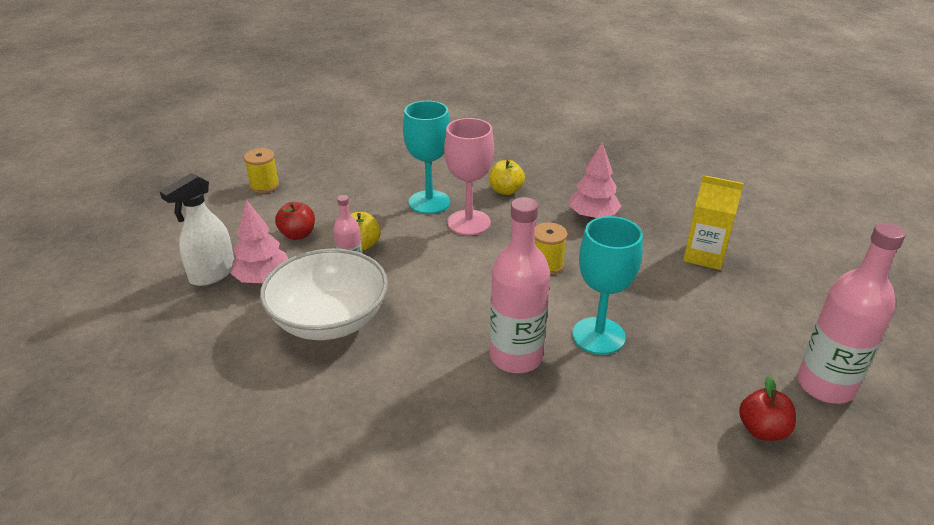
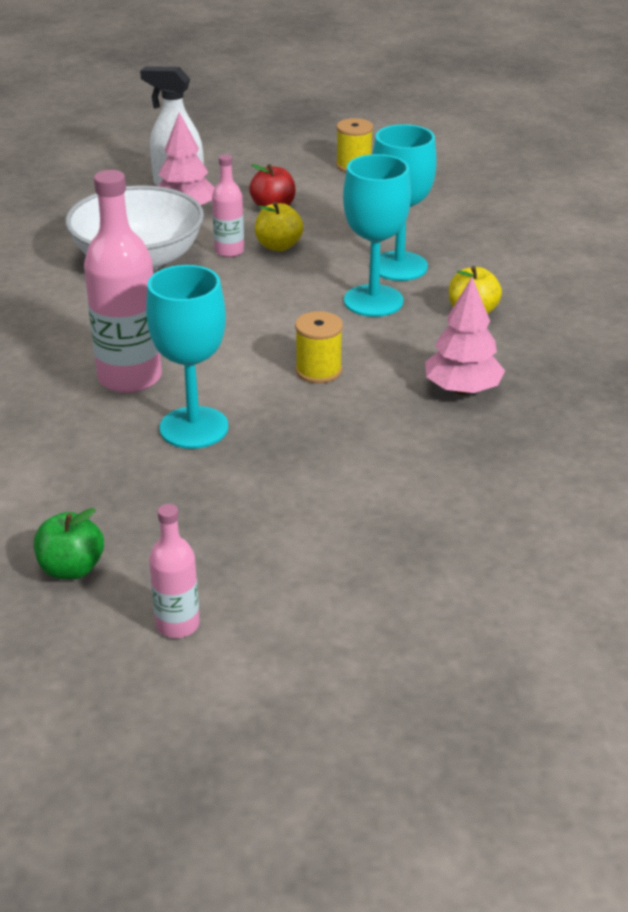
camera: 70 degrees right, 0 degrees up
(469, 223) = (373, 301): pink goblet -> turquoise goblet
(704, 255) = (429, 499): yellow carton -> none
(762, 430) = (71, 569): red apple -> green apple
(825, 385) = (177, 624): pink bottle -> pink bottle, size x0.54

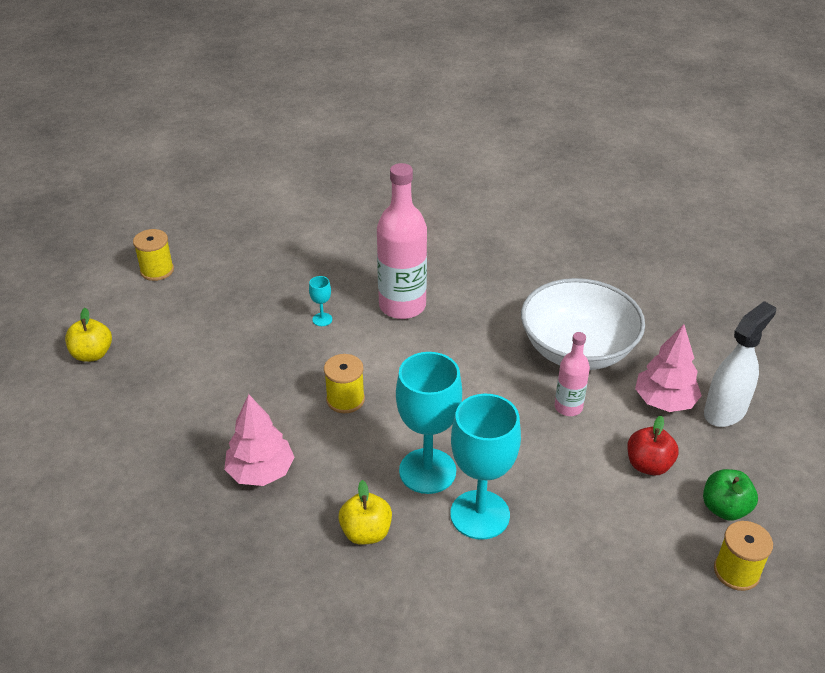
camera: 115 degrees right, 5 degrees up
(71, 569) = (232, 246): green apple -> green apple (724, 508)
(177, 624) = (157, 270): pink bottle -> yellow spool
(194, 428) = (322, 319): turquoise goblet -> turquoise goblet, size x0.41
(278, 246) = (562, 442): yellow apple -> yellow apple (92, 354)

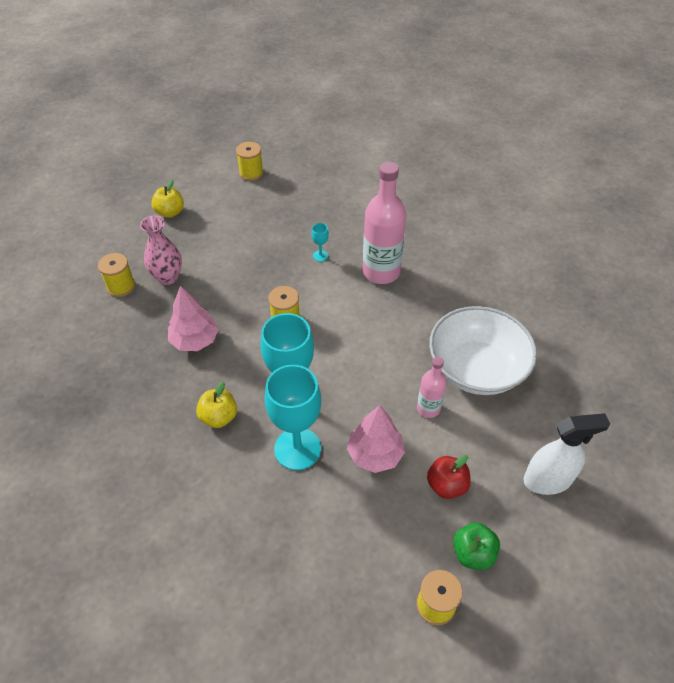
camera: 35 degrees right, 10 degrees up
(107, 462) = (121, 286): none -> yellow spool
(160, 424) = (168, 277): none -> pink vase
(664, 401) = (505, 445): pink tree -> pink tree (375, 454)

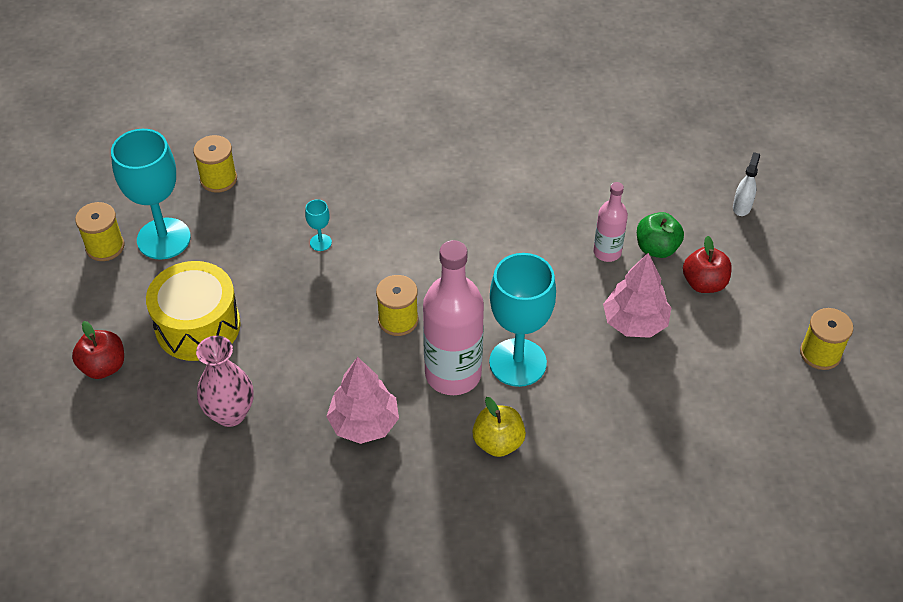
camera: 60 degrees left, 0 degrees up
(121, 286) = (205, 473): yellow spool -> yellow spool (218, 179)
(170, 212) = (103, 366): yellow apple -> red apple
(221, 234) = (198, 326): none -> yellow drum
(297, 449) = (587, 386): turquoise goblet -> turquoise goblet (163, 239)
(381, 272) = (392, 200): pink bottle -> pink bottle (453, 374)
(473, 553) = (785, 300): green apple -> green apple (656, 248)
(476, 369) = (584, 189): white bowl -> none
(547, 480) = (742, 206): white spray bottle -> white spray bottle, size x0.52

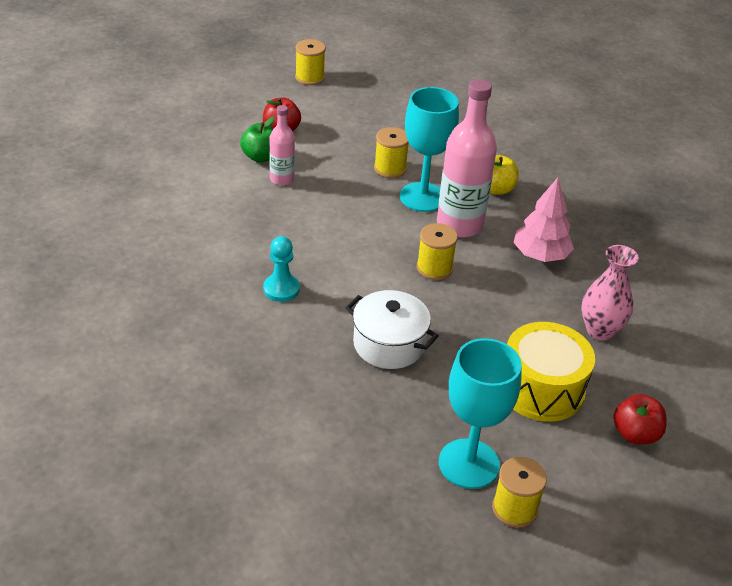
camera: 120 degrees left, 10 degrees down
(218, 179) = (361, 456): yellow spool -> yellow spool (390, 169)
(320, 242) = (389, 344): turquoise goblet -> white pot
(435, 195) = (281, 289): none -> turquoise pawn
(635, 322) = (342, 153): pink tree -> none
(742, 206) = (188, 126): white spray bottle -> none

